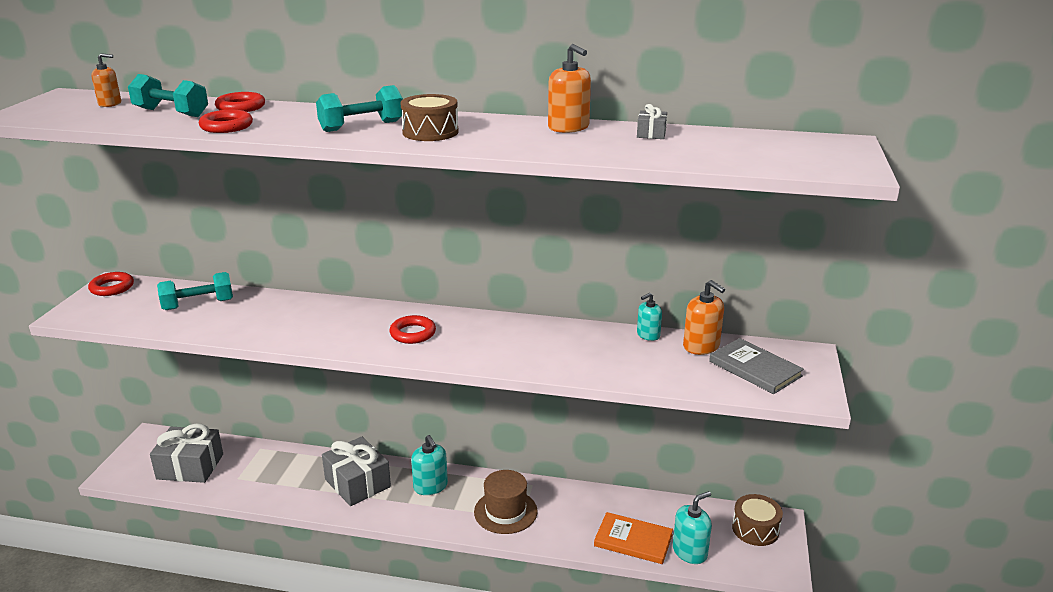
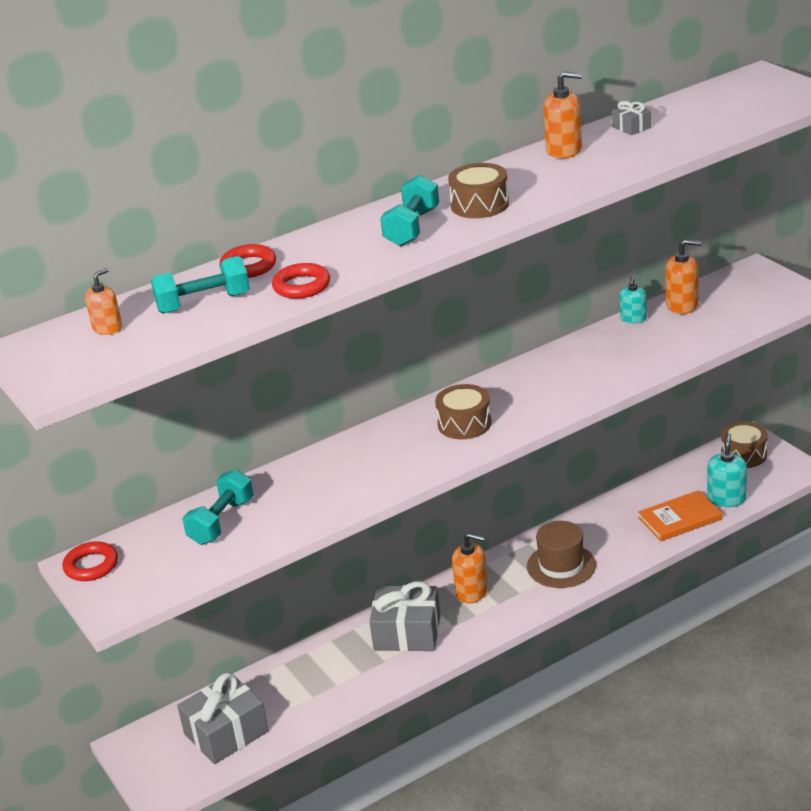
camera: 40 degrees left, 5 degrees up
(413, 333) = (464, 424): red ring -> brown drum
(430, 486) = (471, 591): turquoise soap dispenser -> orange soap dispenser
(755, 368) = (741, 299): grey book -> none

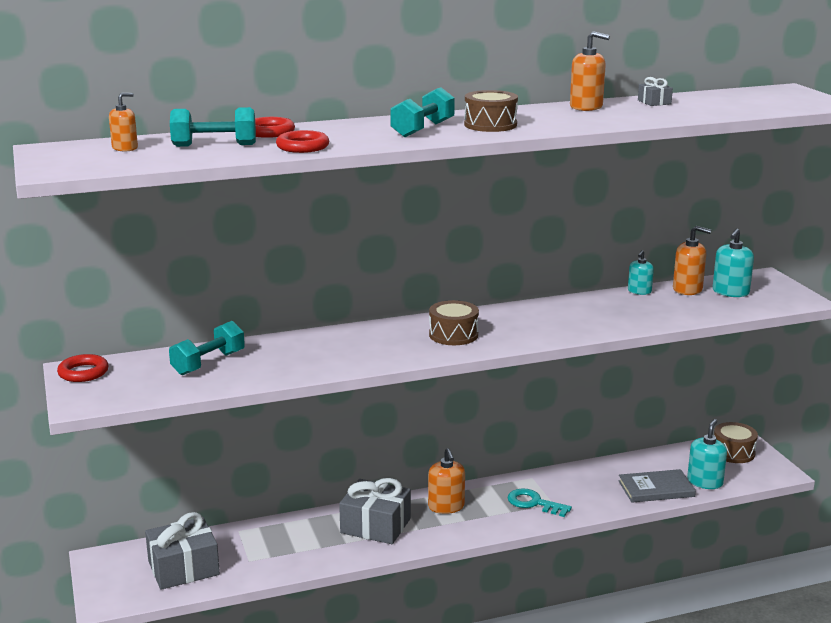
camera: 10 degrees right, 10 degrees down
(471, 591) = (446, 506): orange soap dispenser -> orange soap dispenser turned 45 degrees clockwise
(561, 566) = (534, 503): brown hat -> turquoise key
(680, 518) = (656, 489): orange book -> grey book
(727, 300) = (730, 292): none -> turquoise soap dispenser

